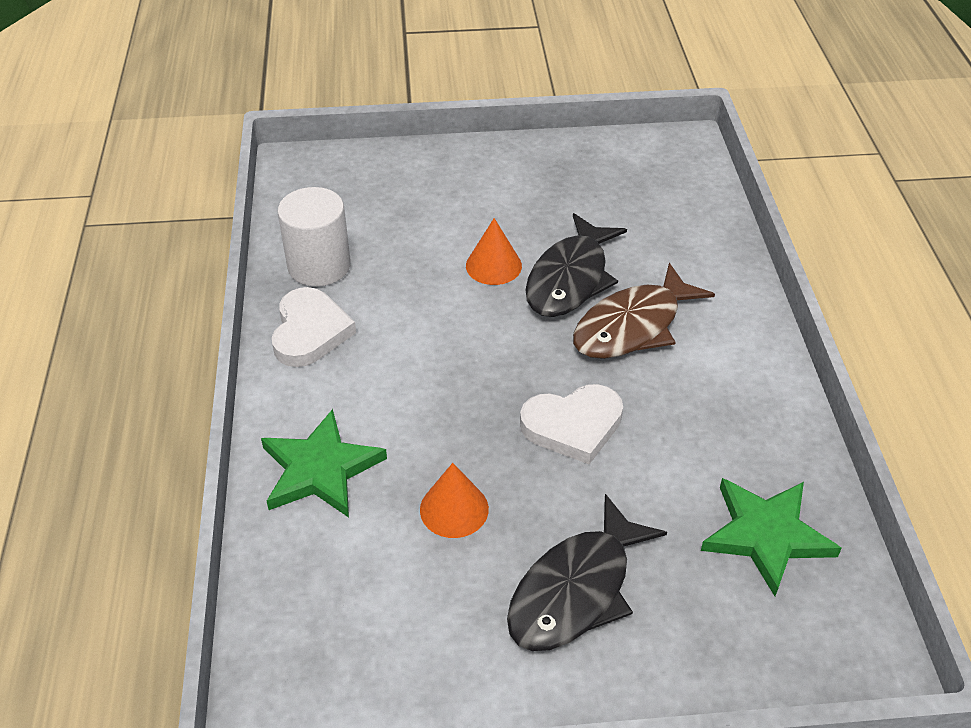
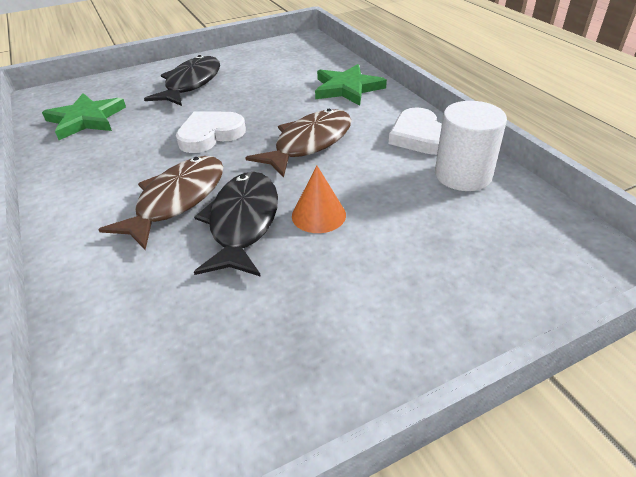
camera: 160 degrees right, 5 degrees down
(450, 364) = (309, 144): none -> brown fish
(454, 509) = (265, 92): orange cone -> none

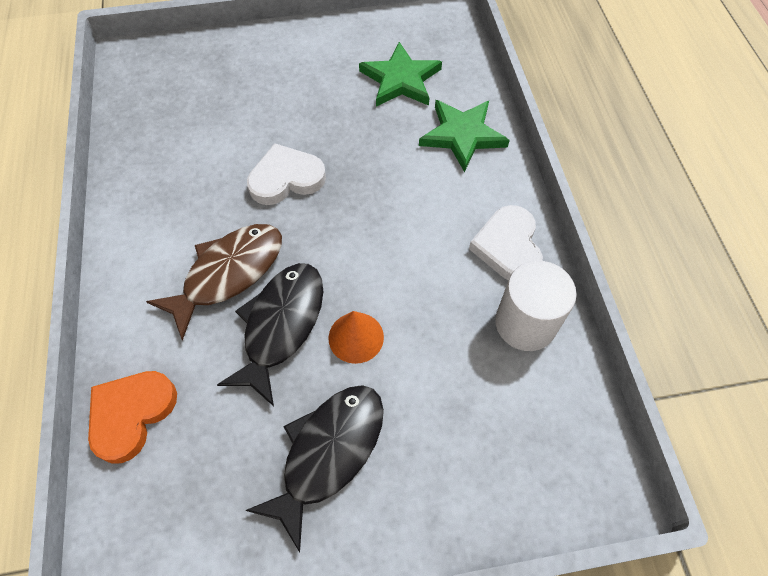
camera: 15 degrees right, 20 degrees up
(86, 119) = (165, 114): green star -> green star (400, 80)
(102, 325) = (131, 414): none -> orange heart
(191, 84) = (289, 78): black fish -> black fish (328, 453)
(309, 144) = (384, 224): brown fish -> none

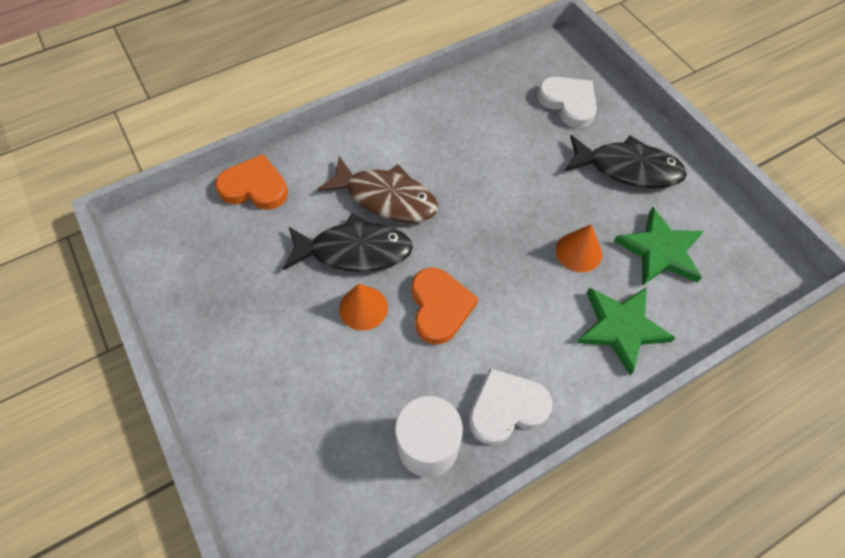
camera: 70 degrees right, 0 degrees up
(286, 178) = (494, 201): white heart -> white heart (568, 103)
(328, 453) = (259, 322): black fish -> black fish (627, 168)
(375, 135) = (578, 252): none -> orange cone
(384, 266) = (439, 307): none -> orange heart

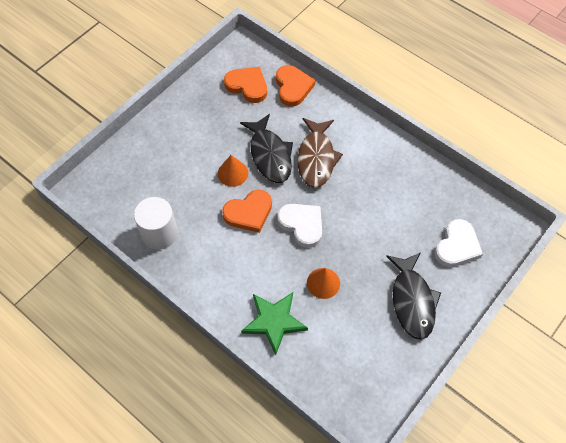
camera: 70 degrees right, 0 degrees up
(218, 242) = (247, 86): none -> orange heart
(506, 408) = (195, 267): white heart -> white heart (302, 225)
(660, 251) = (346, 336): green star -> none

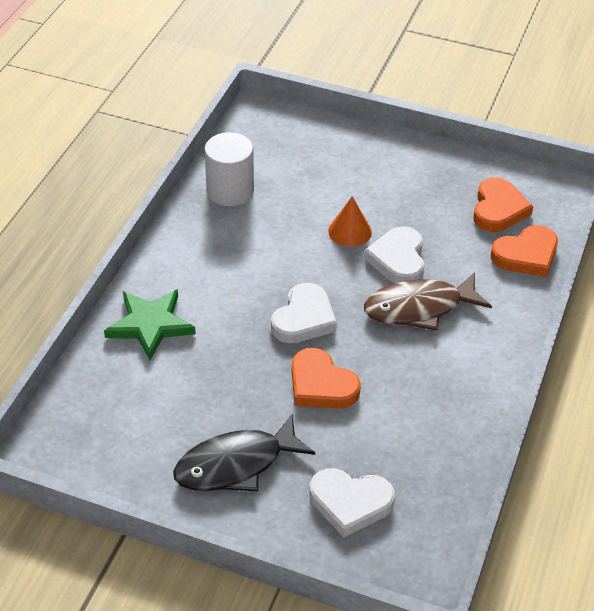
camera: 70 degrees right, 15 degrees down
(249, 213) = (297, 262): orange heart -> orange heart (321, 384)
(269, 155) = (398, 259): black fish -> white heart
(323, 283) = (225, 361): orange cone -> none

